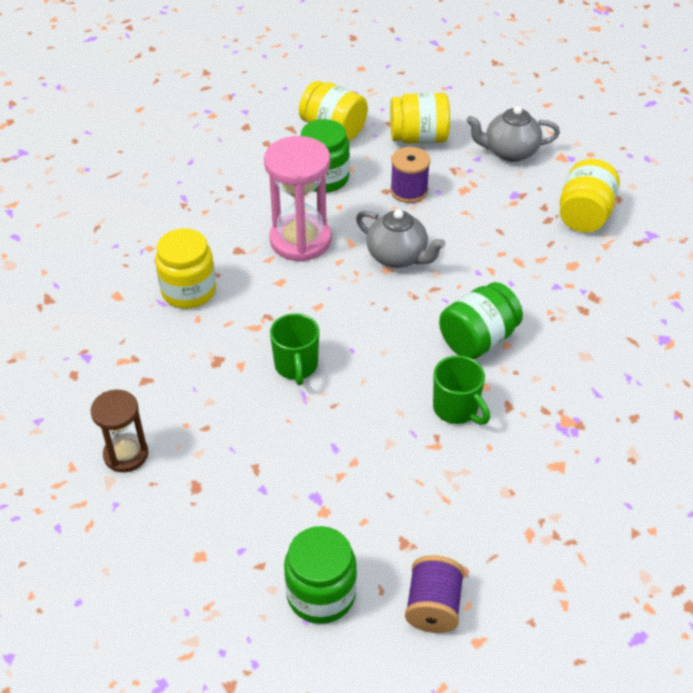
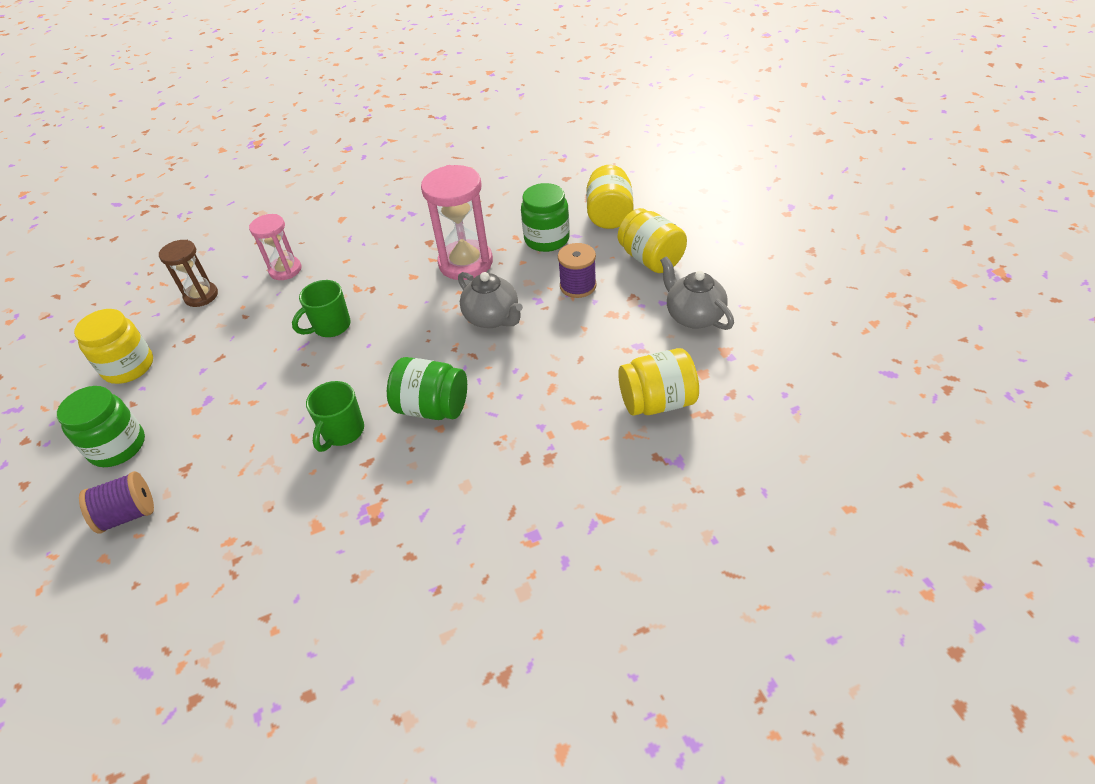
camera: 60 degrees right, 0 degrees up
(159, 370) = (285, 270): none -> pink hourglass
(188, 291) = (369, 243): yellow jar -> yellow jar (128, 367)
(398, 257) = (492, 318): grey teapot -> grey teapot turned 45 degrees counterclockwise

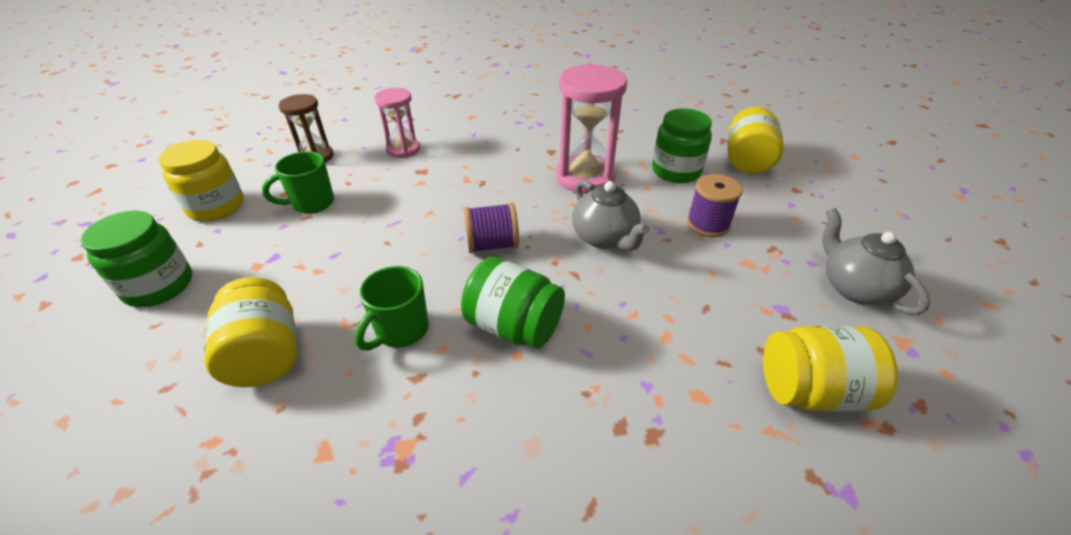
camera: 10 degrees right, 5 degrees down
(128, 514) = (122, 370): purple spool -> purple spool (492, 245)
(331, 326) = (428, 210): green mug -> green mug (312, 203)
(650, 259) = (795, 213): yellow jar -> yellow jar (266, 354)

